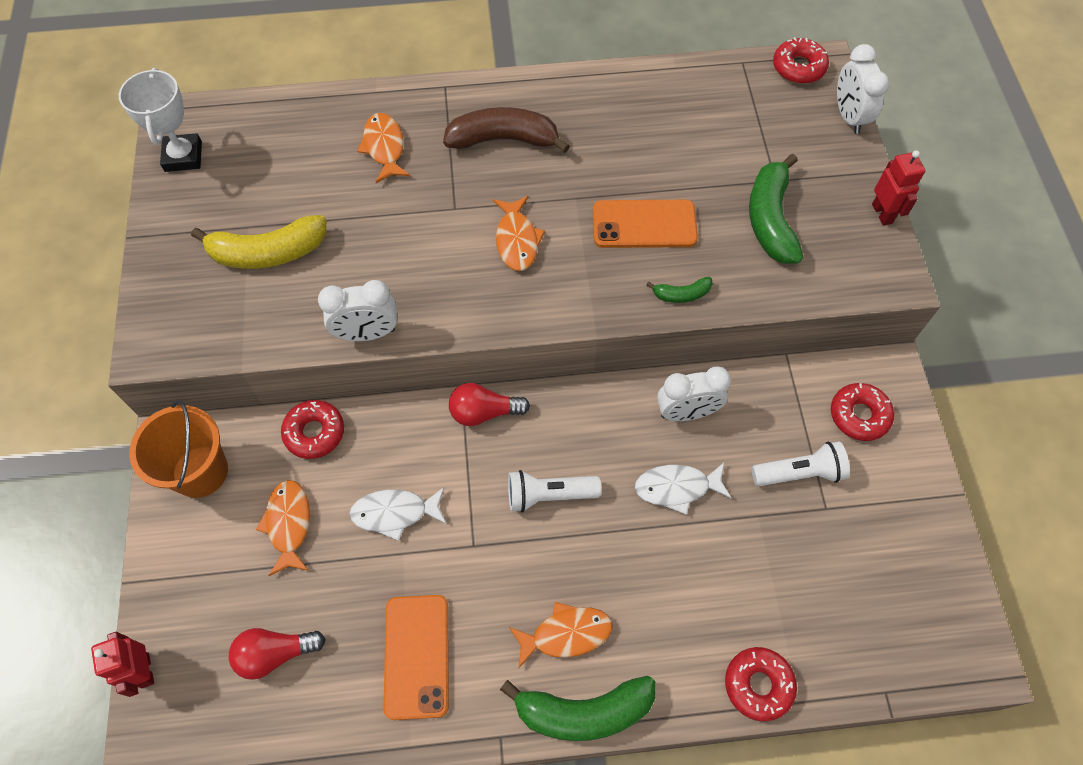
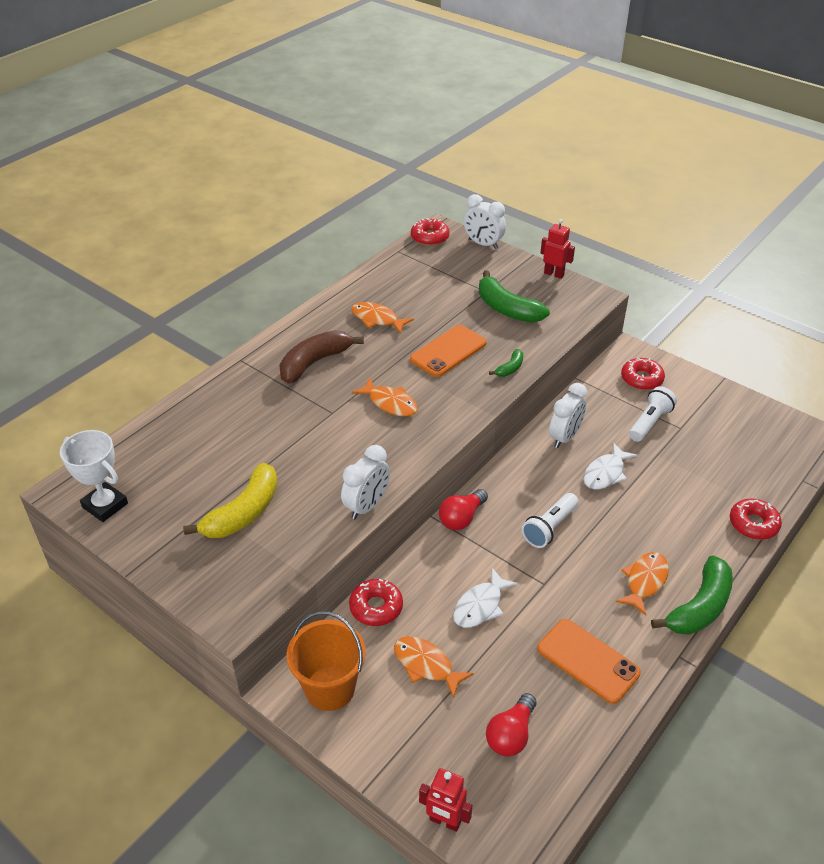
camera: 45 degrees left, 20 degrees down
(384, 147) = (244, 412): orange fish -> orange fish (377, 319)

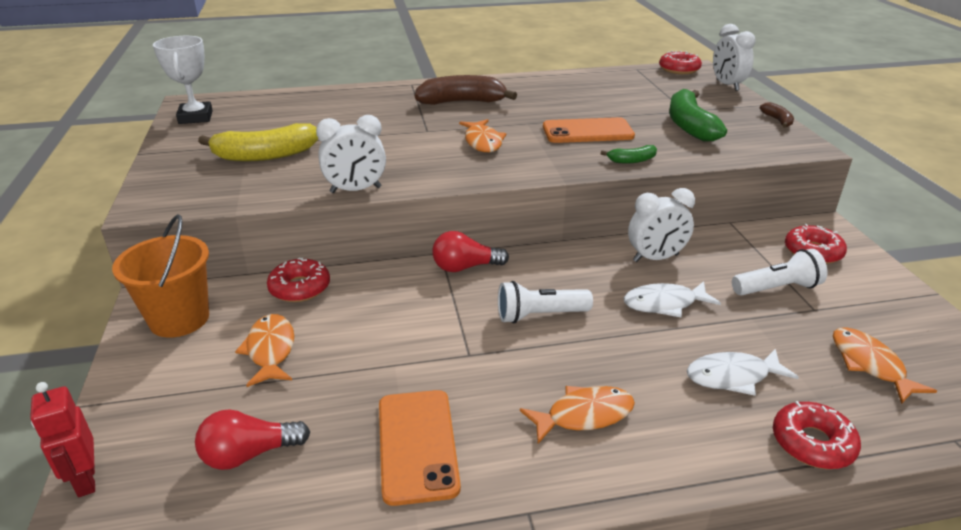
camera: 40 degrees right, 10 degrees down
(377, 319) = (554, 96): orange fish -> orange fish (870, 365)
(480, 606) = (384, 336): white fish -> white fish (733, 376)
(554, 274) = (777, 120): red robot -> brown banana
(699, 607) = (622, 481): green banana -> none

